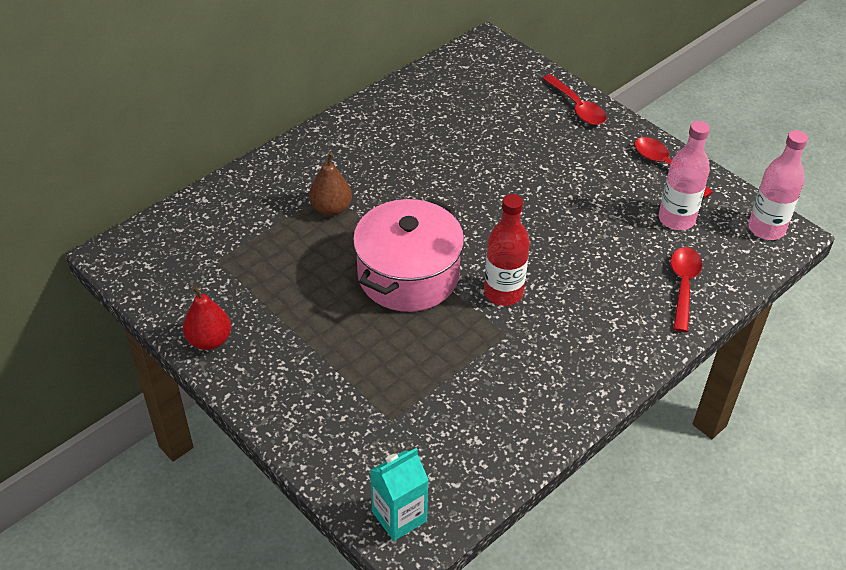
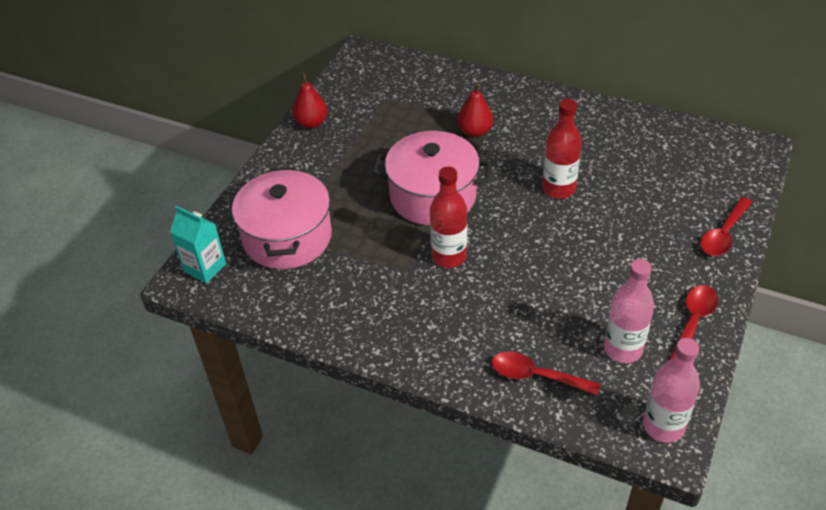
camera: 70 degrees right, 0 degrees up
(331, 209) = (475, 131): brown pear -> red pear
(395, 420) = (287, 237): none -> pink pot
(457, 181) = (558, 189): none -> red bottle
(683, 285) = (536, 376): red spoon -> red spoon turned 150 degrees counterclockwise

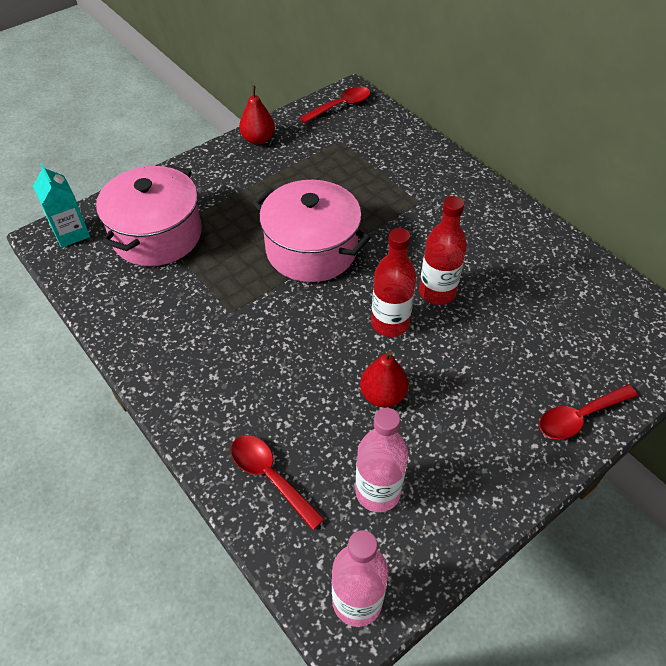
camera: 25 degrees right, 5 degrees up
(449, 256) = (281, 314): red bottle -> red bottle (390, 323)
(475, 131) = (398, 203): red pear -> red pear (382, 395)
(693, 322) = (475, 499): red spoon -> red spoon (341, 106)

